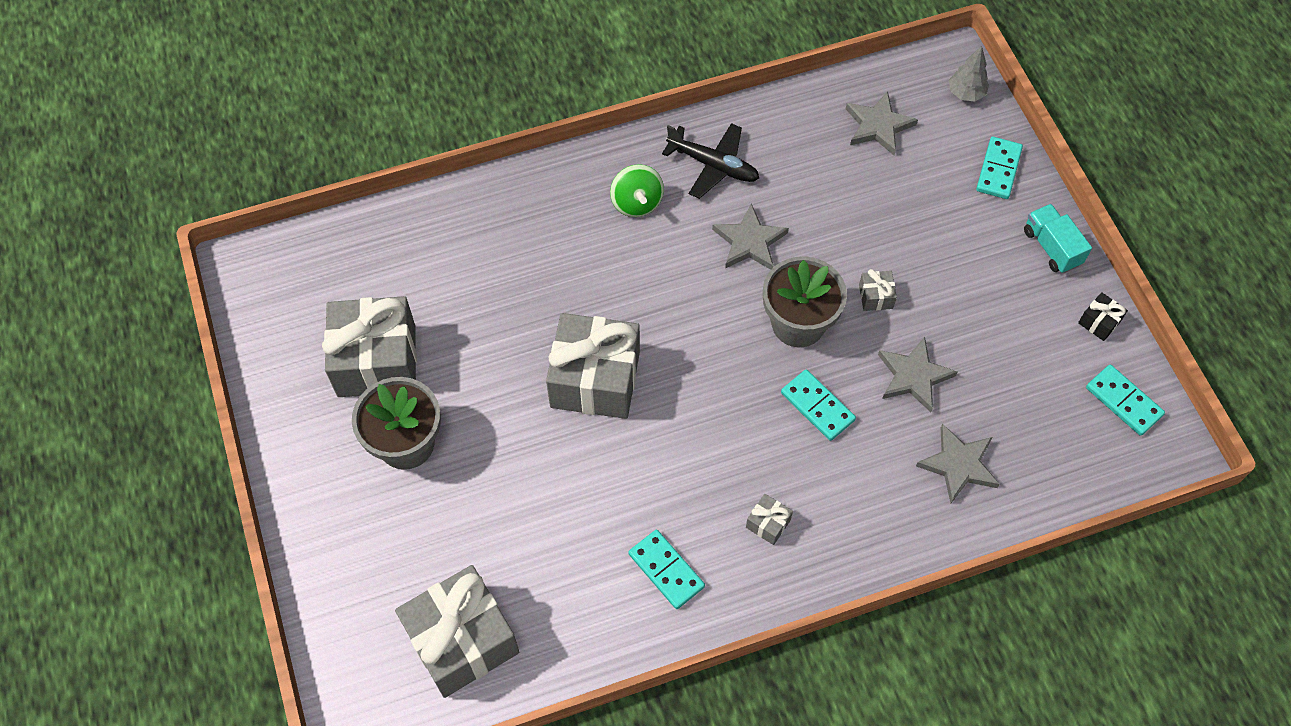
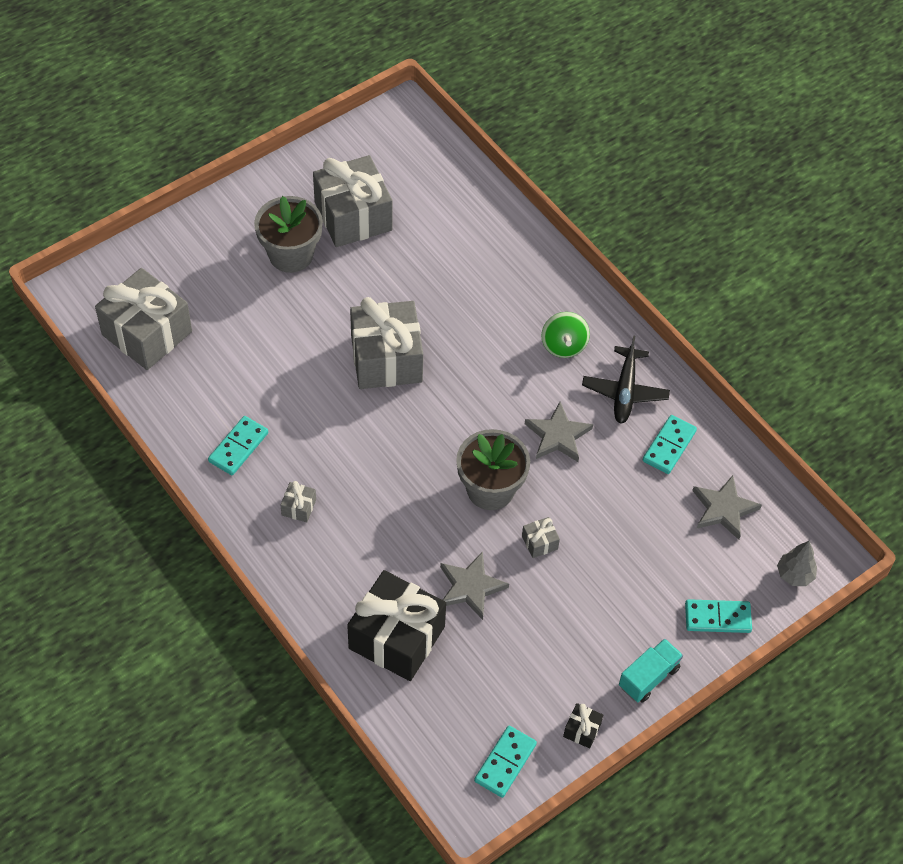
camera: 70 degrees right, 5 degrees down
(636, 202) = (563, 345): green spinning top -> green spinning top turned 60 degrees counterclockwise
(817, 406) = (416, 520): turquoise domino -> turquoise domino (669, 446)
(958, 465) = (396, 637): grey star -> black gift

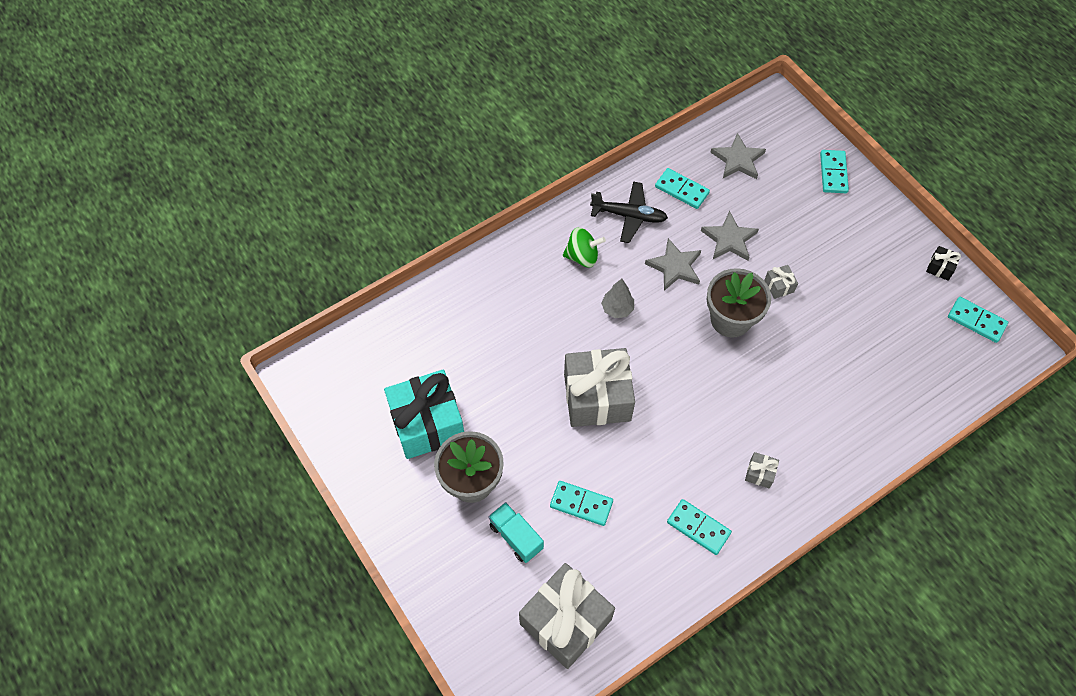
camera: 85 degrees left, 5 degrees up
(266, 345) = (581, 504): none -> turquoise domino
(353, 216) = (427, 423): grey gift -> turquoise gift
(396, 637) = (879, 395): black gift -> none
(470, 587) = (825, 338): grey star -> grey star (729, 239)
(648, 677) = (889, 221): turquoise truck -> turquoise truck (516, 536)
(794, 575) = (791, 122): grey tree -> grey tree (617, 309)

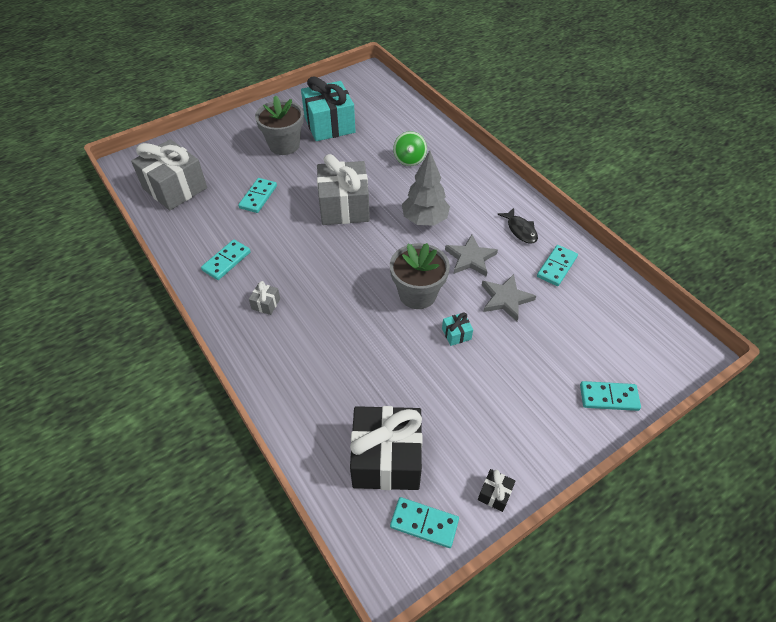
camera: 90 degrees right, 10 degrees down
(516, 536) = (240, 165): turquoise truck -> none
(582, 256) = (474, 200): green spinning top -> green spinning top (409, 159)
(617, 309) = (424, 220): grey tree -> grey tree, size x1.71
(629, 216) = (520, 230): black plane -> black fish
(738, 160) = (604, 312): grey star -> none
(779, 286) = (456, 334): grey gift -> turquoise gift
(924, 349) = (386, 458): none -> black gift
(976, 321) = (424, 523): turquoise domino -> turquoise domino turned 75 degrees clockwise

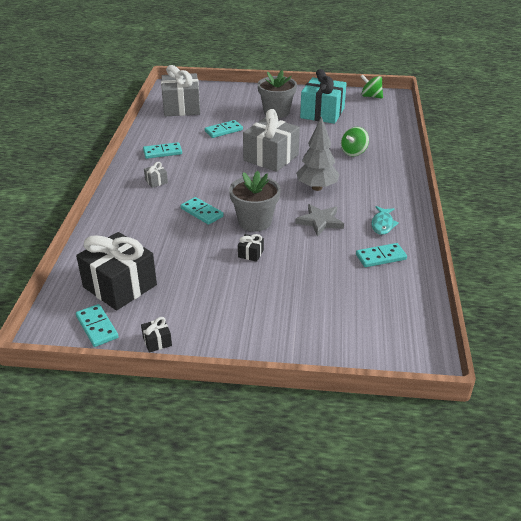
camera: 40 degrees right, 15 degrees down
(350, 82) = (371, 96): none -> green spinning top
(456, 334) = (250, 254): turquoise gift -> black gift
(505, 299) = (313, 254): grey star -> none
(520, 230) = (382, 224): black fish -> turquoise fish
(608, 397) = (310, 345): turquoise domino -> turquoise domino (201, 212)

